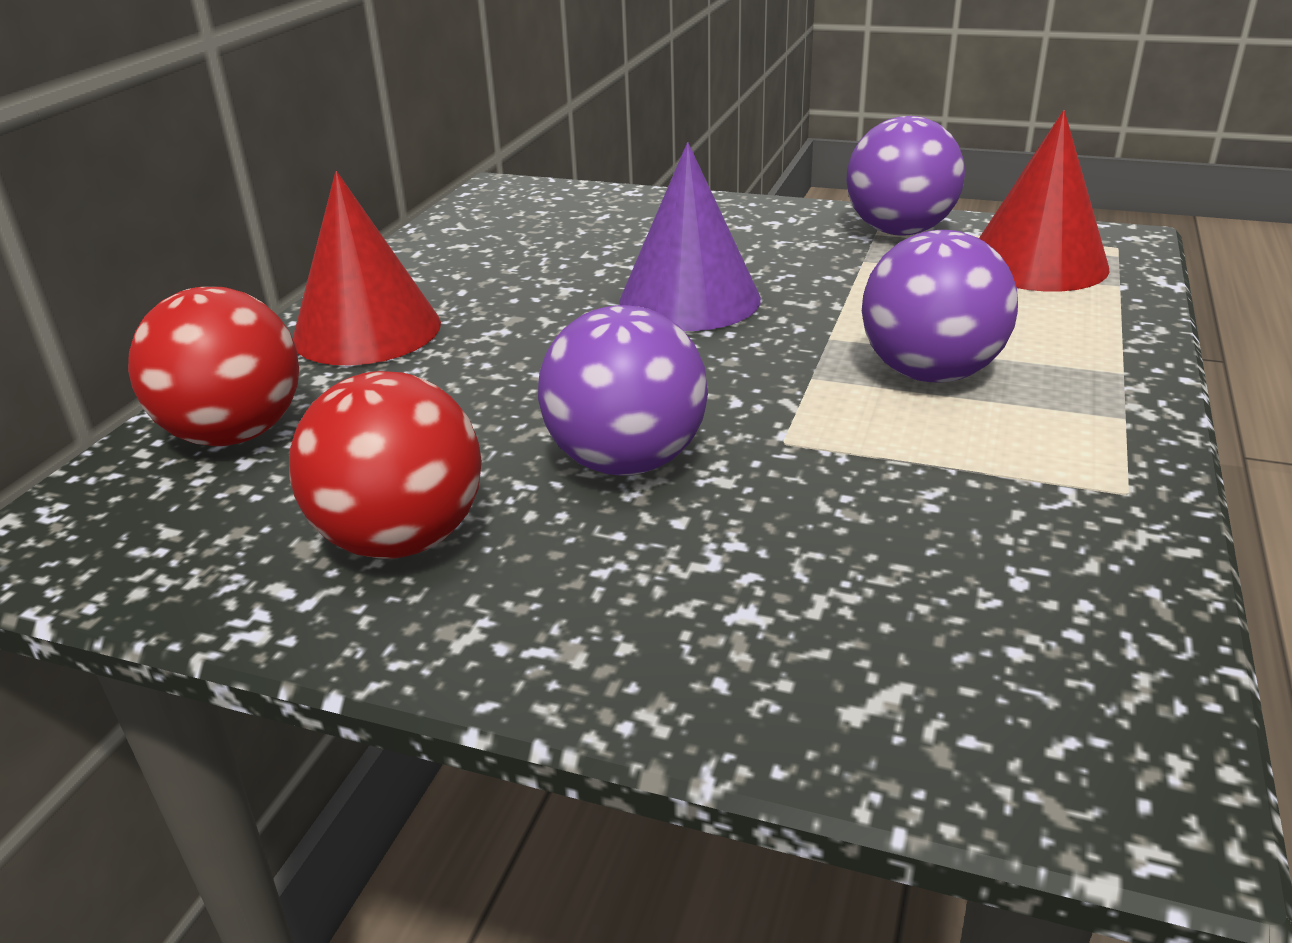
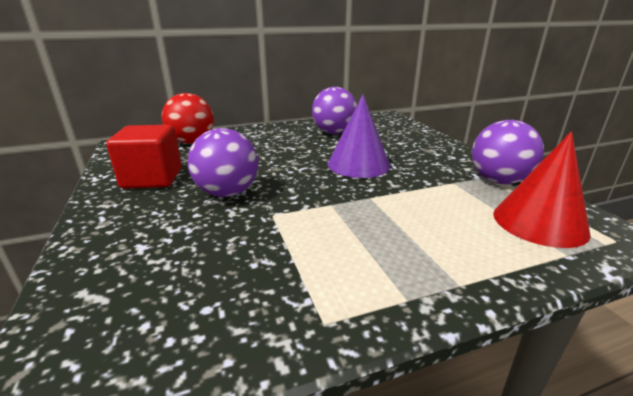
camera: 50 degrees right, 5 degrees down
(367, 331) = (267, 134): red cone -> none
(401, 539) = (152, 178): red ball -> red cube
(930, 373) = (372, 228): purple ball -> purple ball (334, 132)

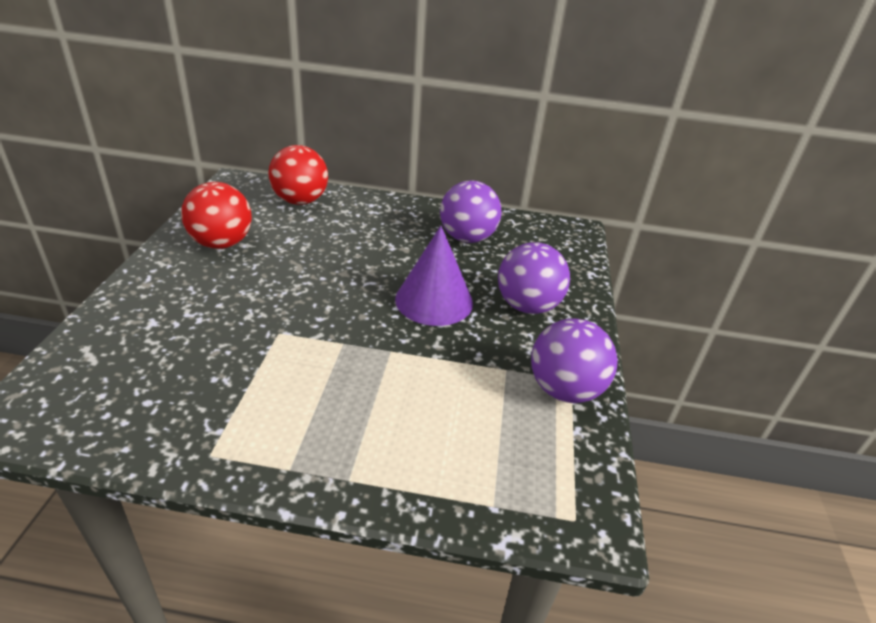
camera: 25 degrees right, 10 degrees up
(152, 178) = (222, 243): red cube -> red ball
(227, 193) = (267, 289): purple ball -> purple ball (527, 306)
(539, 222) = (524, 460): red cone -> none

